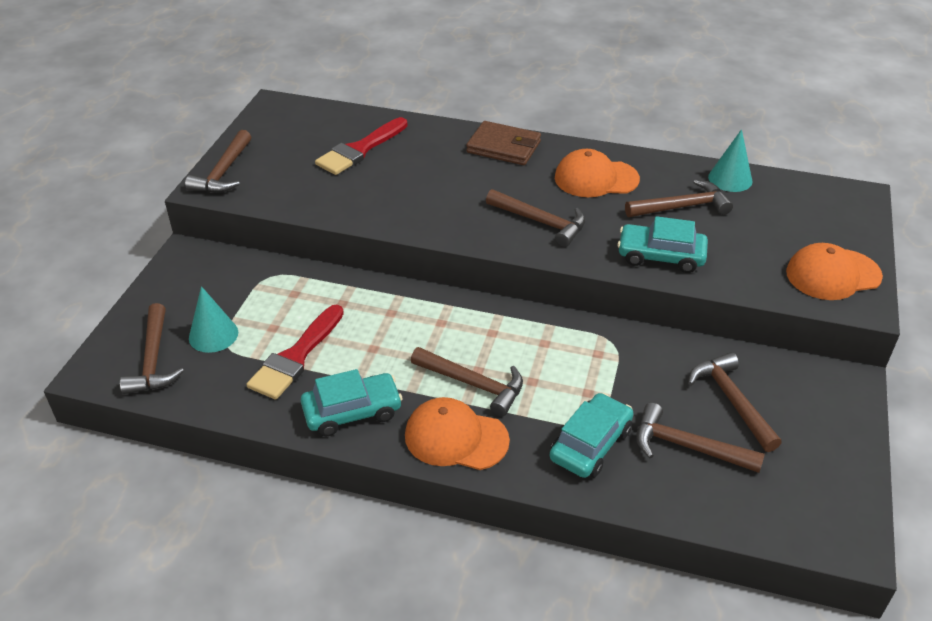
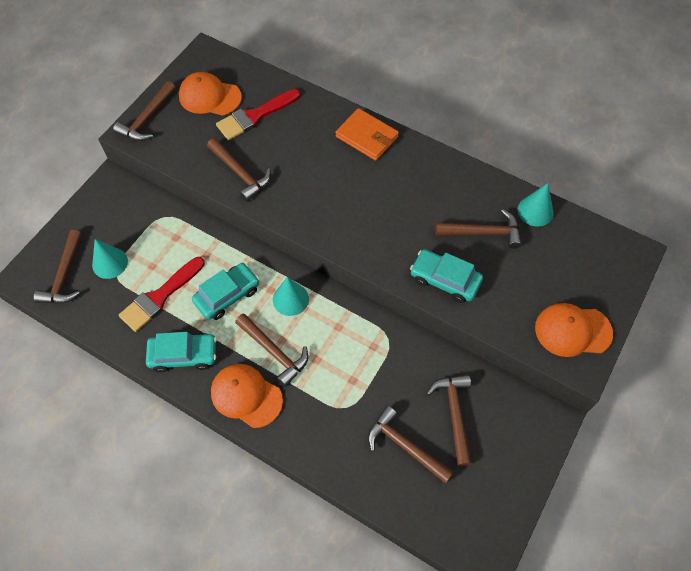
camera: 15 degrees right, 20 degrees up
(471, 327) = (290, 299): none -> turquoise cone
(503, 147) = (367, 137): brown wallet -> orange wallet
(540, 222) = (366, 224): brown hammer -> brown hammer (240, 173)
(591, 444) = (337, 426): turquoise car -> turquoise car (227, 295)
(596, 178) = (426, 187): orange cap -> orange cap (209, 97)

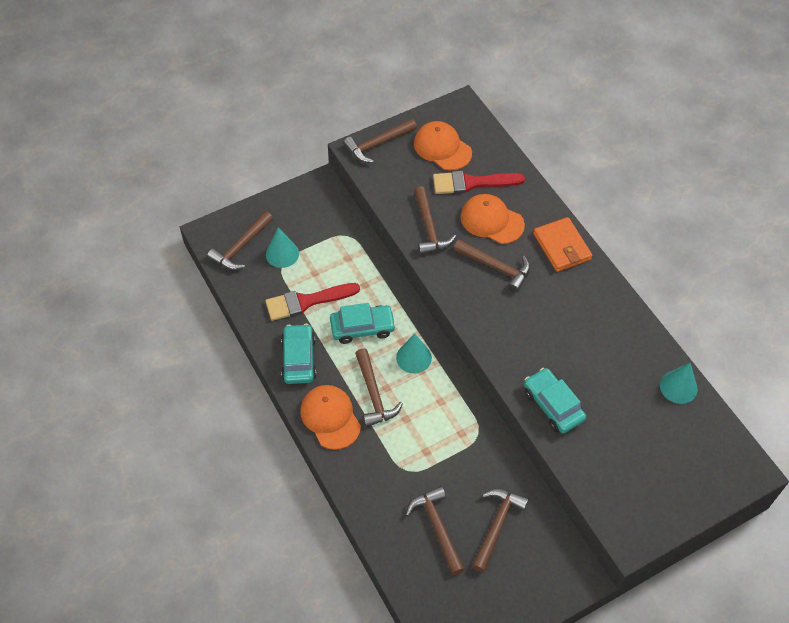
camera: 30 degrees right, 5 degrees down
(183, 355) = (299, 359): turquoise car -> turquoise car turned 120 degrees counterclockwise
(483, 233) = (615, 382): brown hammer -> brown hammer (496, 267)
(572, 330) = (642, 507): orange cap -> orange cap (491, 221)

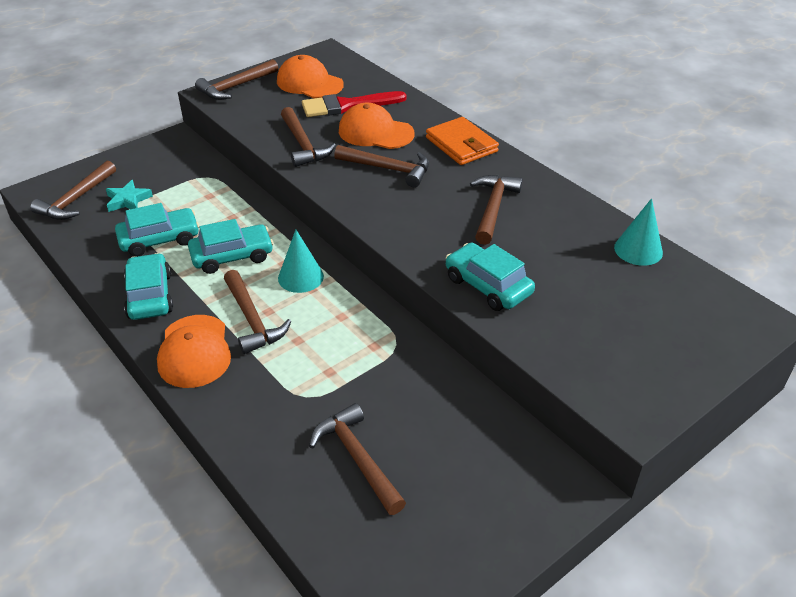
camera: 10 degrees left, 15 degrees down
(282, 254) = (128, 200): turquoise cone -> turquoise star
(307, 301) = (159, 239): red brush -> turquoise car
(330, 417) = (194, 351): orange cap -> orange cap turned 150 degrees counterclockwise
(496, 525) = (441, 444): brown hammer -> brown hammer (493, 208)

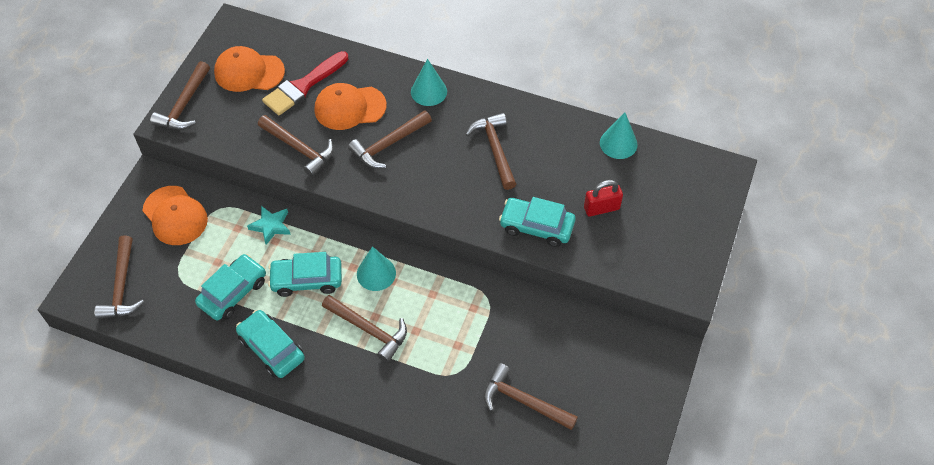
camera: 30 degrees left, 15 degrees up
(128, 200) = (170, 265): turquoise star -> turquoise star (271, 226)
(194, 351) = (347, 379): orange cap -> orange cap (175, 216)
(232, 256) = (307, 280): turquoise car -> turquoise car turned 135 degrees counterclockwise
(388, 169) = (388, 144): brown hammer -> brown hammer turned 150 degrees clockwise
(461, 145) = (429, 91): orange wallet -> turquoise cone
(576, 298) = (601, 208): none -> red padlock

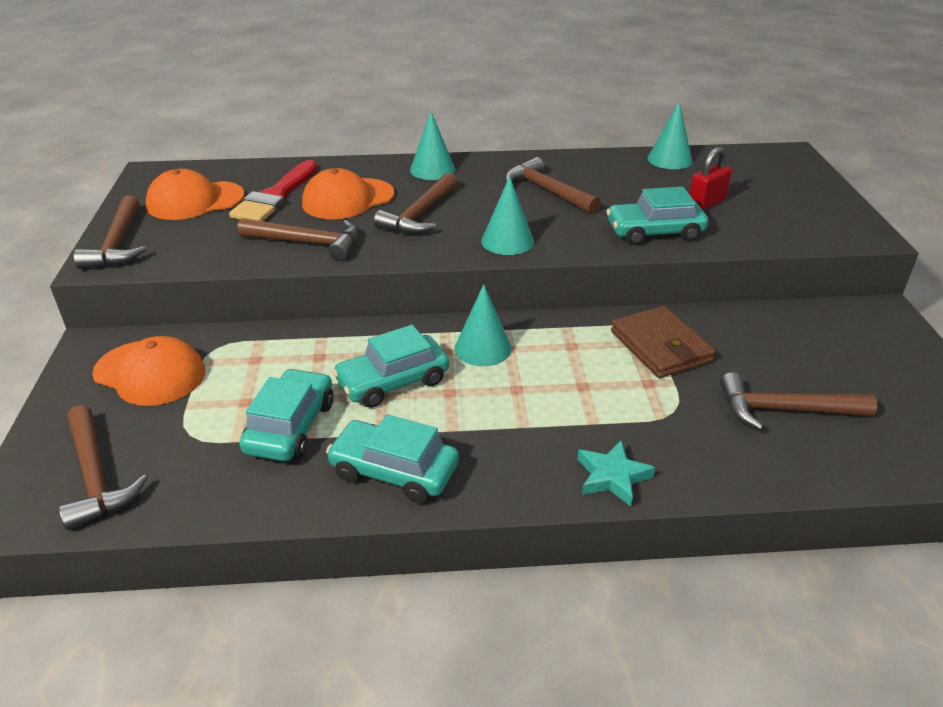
camera: 25 degrees left, 20 degrees down
(271, 226) = (303, 344): turquoise star -> turquoise star (612, 477)
(369, 330) = (520, 405): brown hammer -> none
(429, 197) = (507, 241): none -> turquoise cone
(489, 318) = (660, 346): none -> brown wallet

